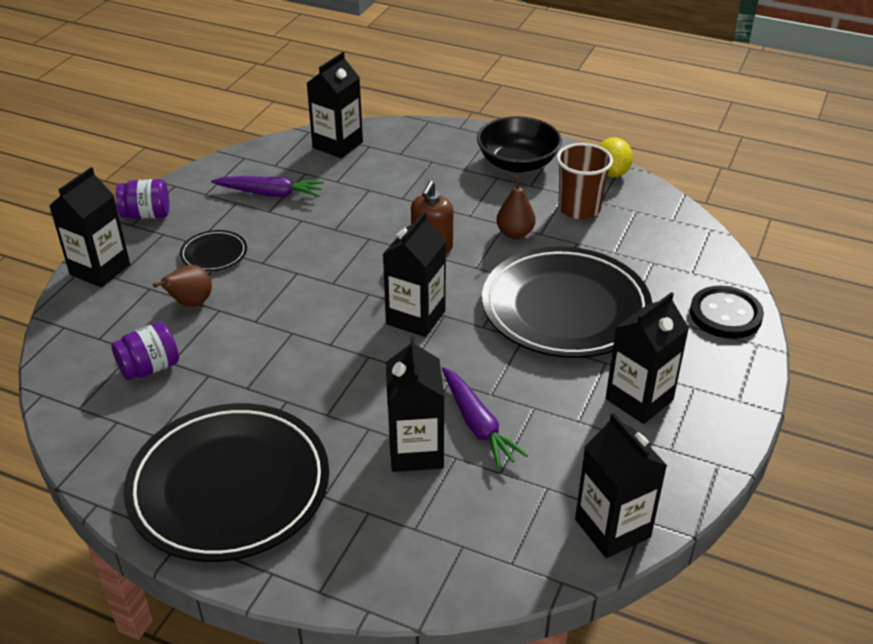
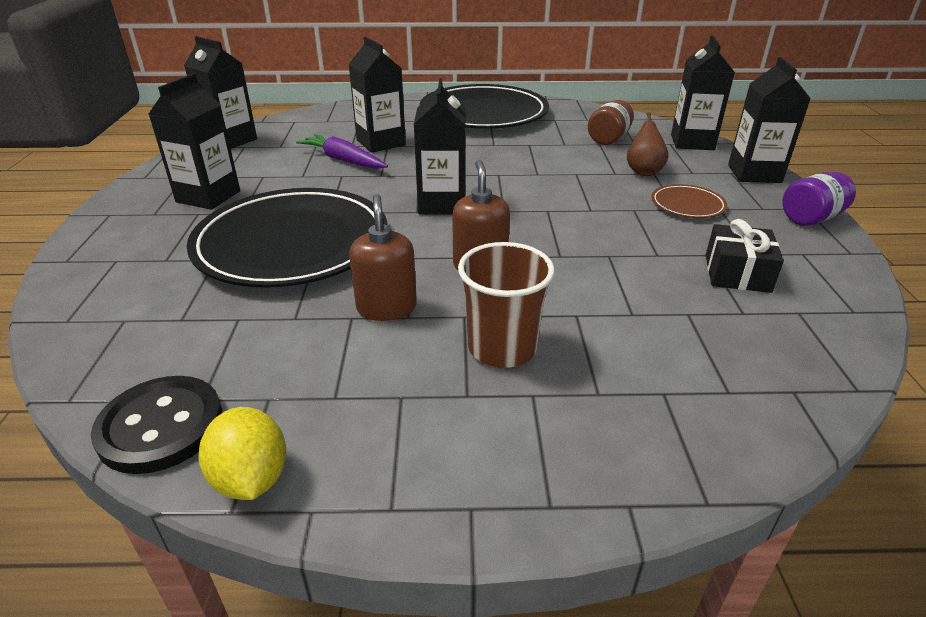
camera: 155 degrees right, 5 degrees down
(150, 368) = (608, 139): purple jar -> brown jar
(214, 254) = (687, 205): black plate -> brown plate
(270, 194) = (737, 273): purple carrot -> black gift
(337, 145) = (775, 376): black carton -> black carton (692, 142)
(515, 233) = (386, 307): brown pear -> brown soap dispenser
(517, 163) = (448, 441): black bowl -> none
(579, 209) = (302, 374): brown cup -> brown cup (502, 348)
(725, 314) = (92, 280): black button -> black button (161, 426)

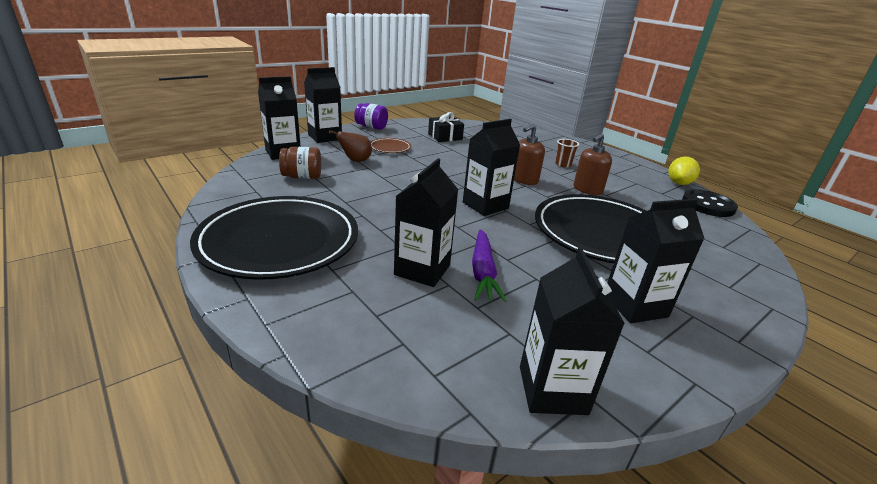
camera: 130 degrees left, 5 degrees down
(502, 348) = (563, 164): brown cup -> brown cup, size x0.57

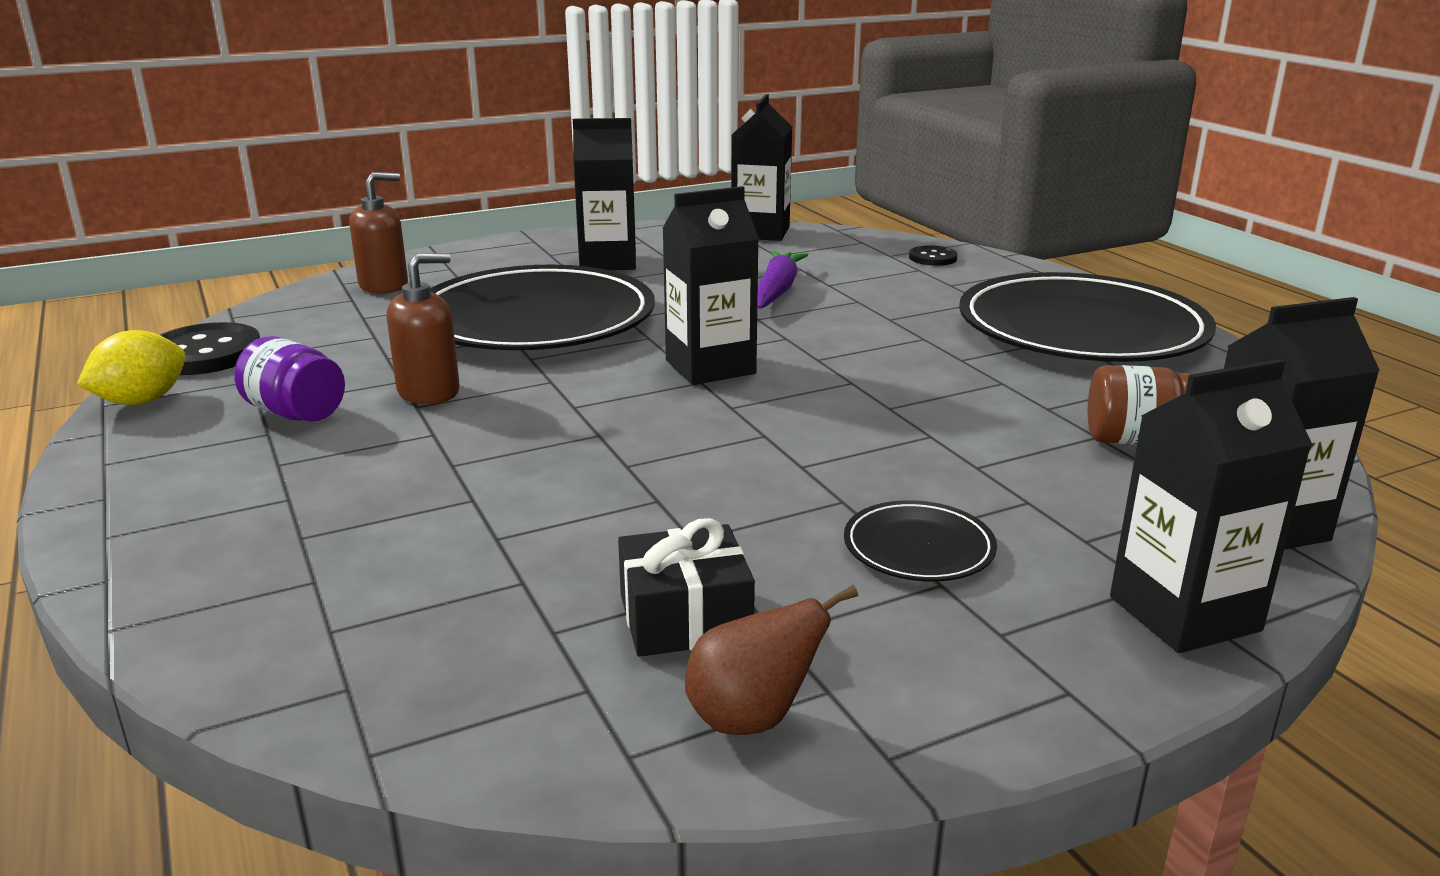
camera: 165 degrees left, 5 degrees down
(355, 161) = (1020, 490): brown pear -> brown pear (753, 718)
(361, 339) = (932, 258): none -> black button
(371, 127) = (1016, 699): purple jar -> purple jar (296, 413)
(390, 148) = (918, 548): brown plate -> black plate
(422, 270) = (860, 296): black carton -> none
(524, 180) = (560, 420): brown soap dispenser -> brown soap dispenser (384, 285)
(563, 164) = (374, 466): brown cup -> none

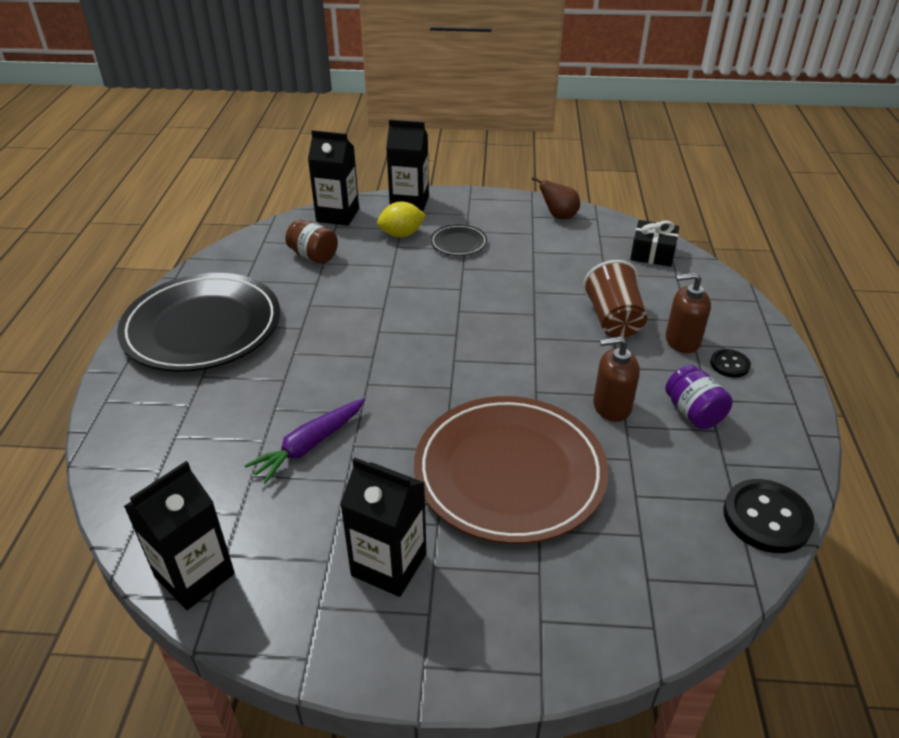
camera: 150 degrees left, 15 degrees up
(142, 401) = (795, 463): yellow lemon -> yellow lemon (401, 234)
(384, 285) = (614, 600): brown soap dispenser -> brown soap dispenser (682, 341)
(466, 495) = (613, 320): none -> brown cup
(535, 320) = (509, 473): black plate -> brown plate
(685, 617) = (557, 245): black gift -> black gift (652, 253)
(710, 367) = (438, 370): black carton -> none
(932, 258) = (139, 450): black button -> black button (729, 364)

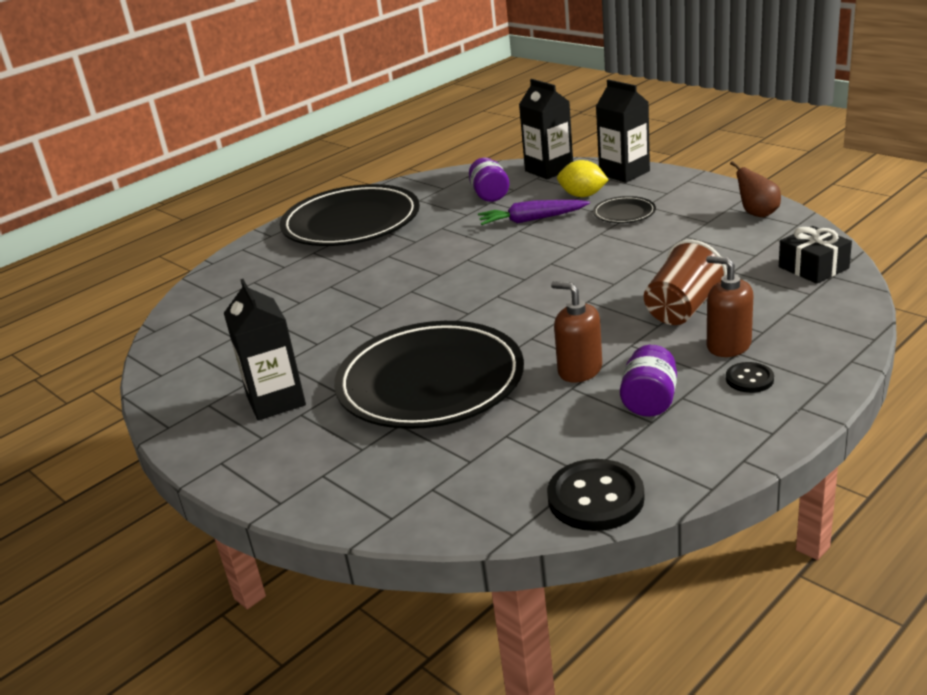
camera: 45 degrees right, 10 degrees down
(195, 575) = (169, 359): black carton -> none
(309, 445) = (322, 315): purple carrot -> purple carrot (532, 220)
(313, 256) = (489, 195): brown jar -> purple jar
(509, 473) = (430, 382): brown plate -> black plate

